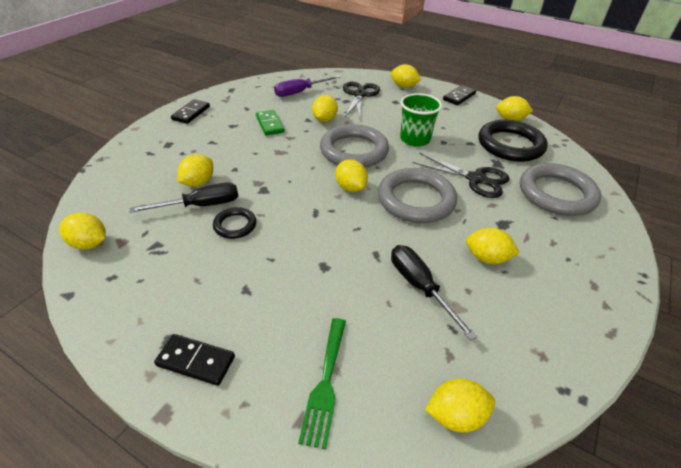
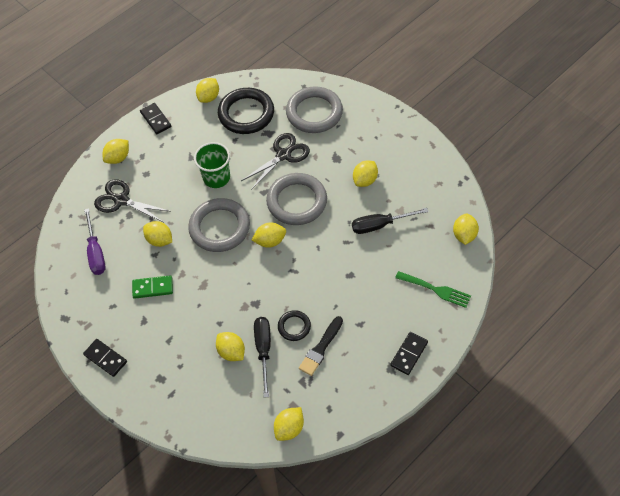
camera: 70 degrees left, 15 degrees up
(204, 254) = (321, 348): none -> black brush

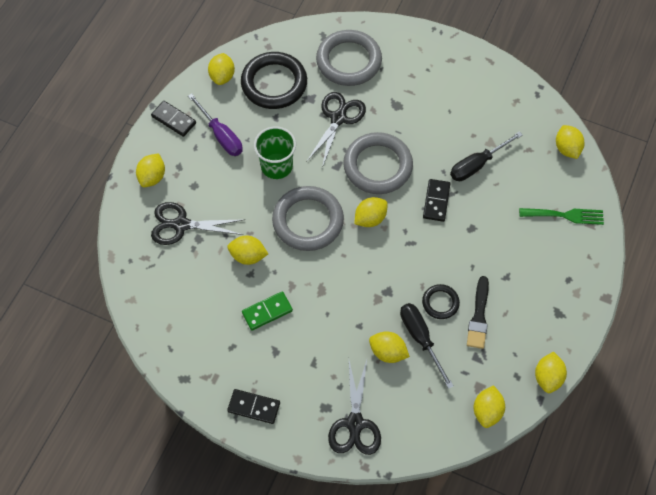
camera: 25 degrees left, 5 degrees up
(96, 252) = (182, 293): purple screwdriver -> purple screwdriver (221, 135)
(177, 399) = (355, 423): none -> black scissors
(365, 180) = (438, 120): yellow lemon -> yellow lemon (547, 377)
(409, 354) = (570, 291): black domino -> black domino (436, 201)

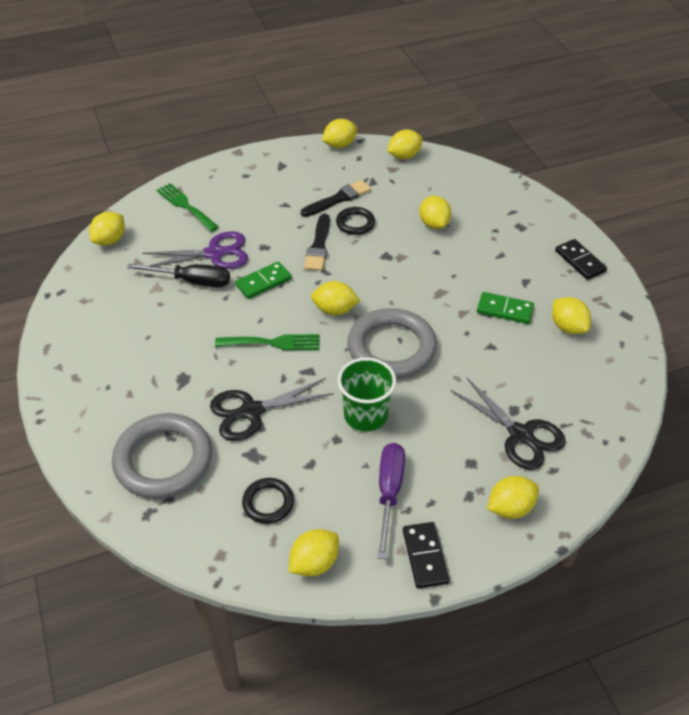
camera: 135 degrees left, 15 degrees down
(248, 256) = (479, 361): yellow lemon -> yellow lemon (567, 327)
(274, 83) = (268, 503): black ring -> black ring, size x0.50
(355, 423) = (507, 206): black scissors -> none
(377, 166) = (273, 343): grey ring -> green fork
(420, 339) = (399, 215): black screwdriver -> none
(436, 201) = (263, 282): black domino -> green domino
(439, 260) = (318, 246): none -> black brush
(493, 195) = (214, 253): none -> purple scissors

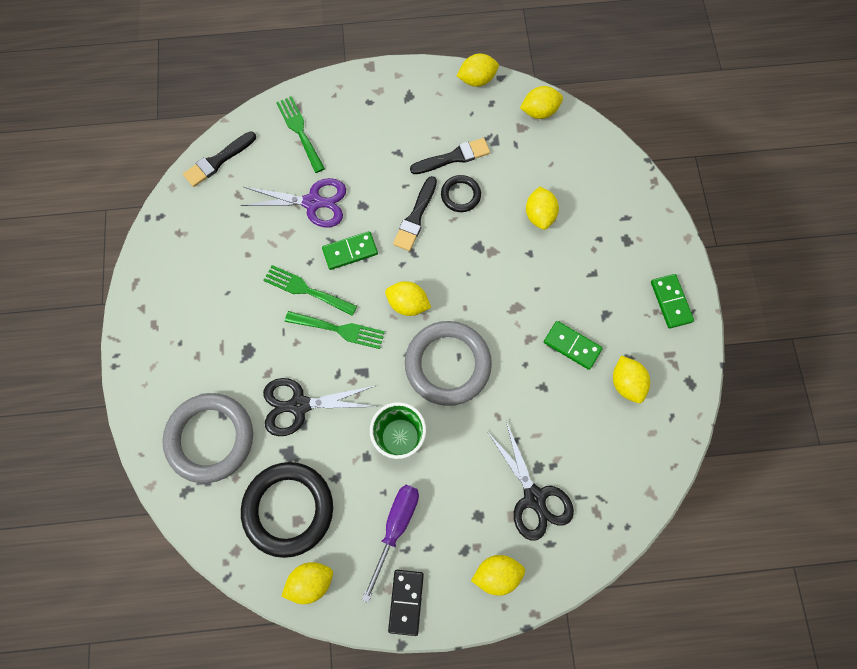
camera: 15 degrees right, 25 degrees up
(110, 240) = (218, 161): yellow lemon -> black brush
(192, 281) = (283, 233): black screwdriver -> none
(229, 319) = (306, 290): none -> green fork
(268, 503) = (288, 509): black ring -> black ring, size x1.99
(580, 261) = (670, 302): black domino -> green domino

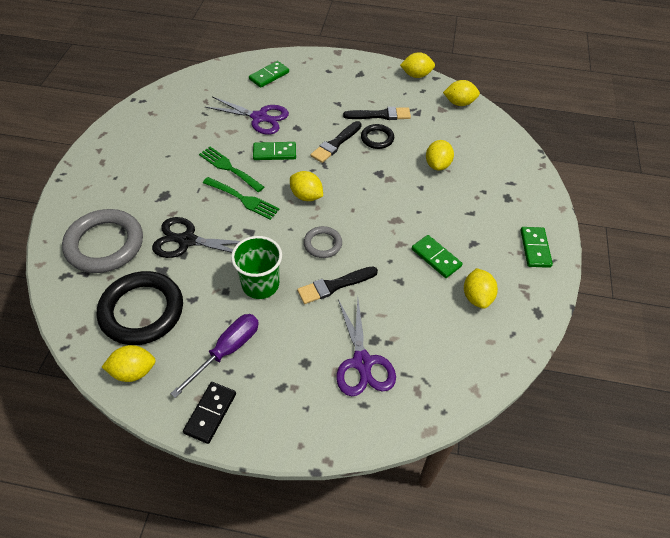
camera: 15 degrees right, 20 degrees down
(218, 161) = (201, 79): black brush -> black brush (334, 285)
(299, 131) = (269, 76): green fork -> green domino
(447, 364) = (322, 244): grey ring -> grey ring, size x0.50
(496, 573) = (304, 414): yellow lemon -> none
(534, 497) = (362, 362): black scissors -> purple scissors

